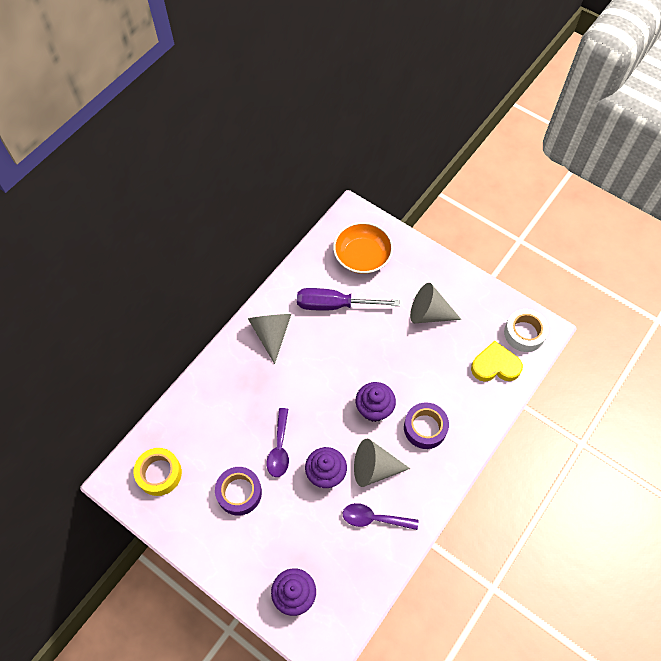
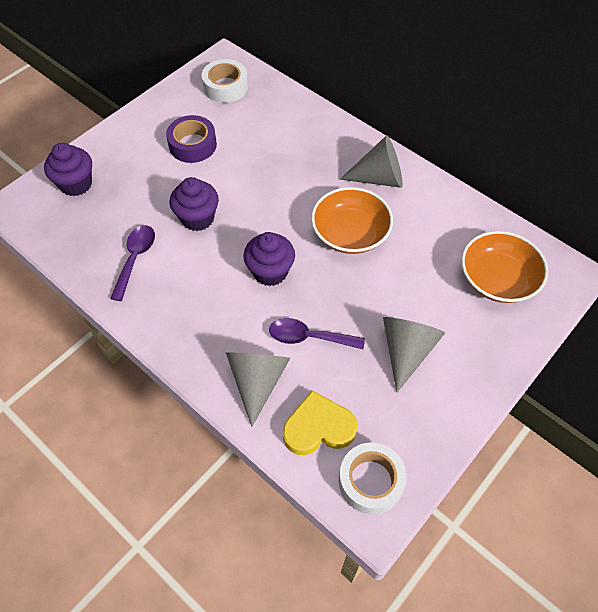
camera: 95 degrees right, 5 degrees down
(159, 473) = (225, 87): yellow tape -> white tape
(279, 448) = (235, 179): purple spoon -> purple spoon (309, 337)
(330, 353) = (350, 233): none -> orange bowl
(334, 305) = (419, 242): purple screwdriver -> none
(374, 468) = (194, 264): grey cone -> grey cone (257, 381)
(425, 428) = (236, 324): purple tape -> none
(495, 365) = (318, 427): yellow heart -> yellow heart turned 105 degrees counterclockwise

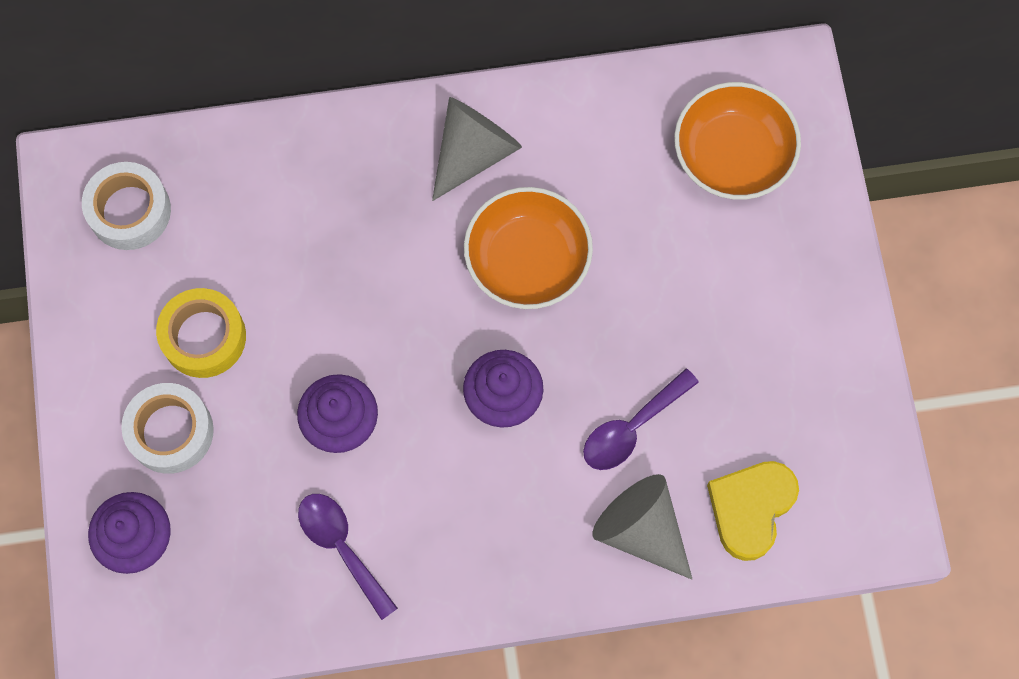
camera: 50 degrees left, 15 degrees up
(192, 145) = (204, 337): purple tape -> yellow tape
(370, 481) = (852, 504): white tape -> white tape (170, 431)
(406, 351) = (737, 337): grey cone -> none

